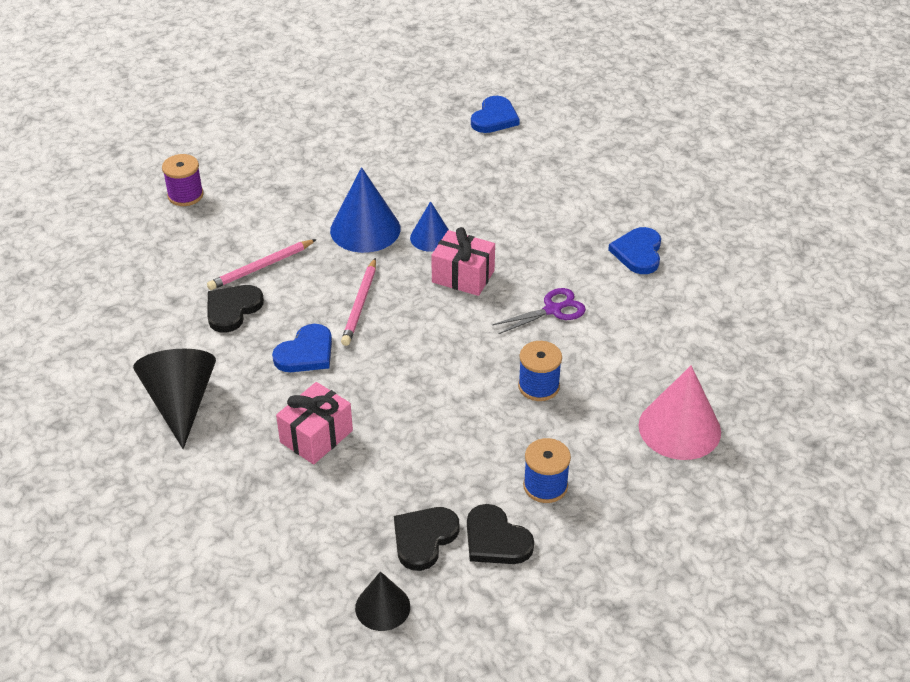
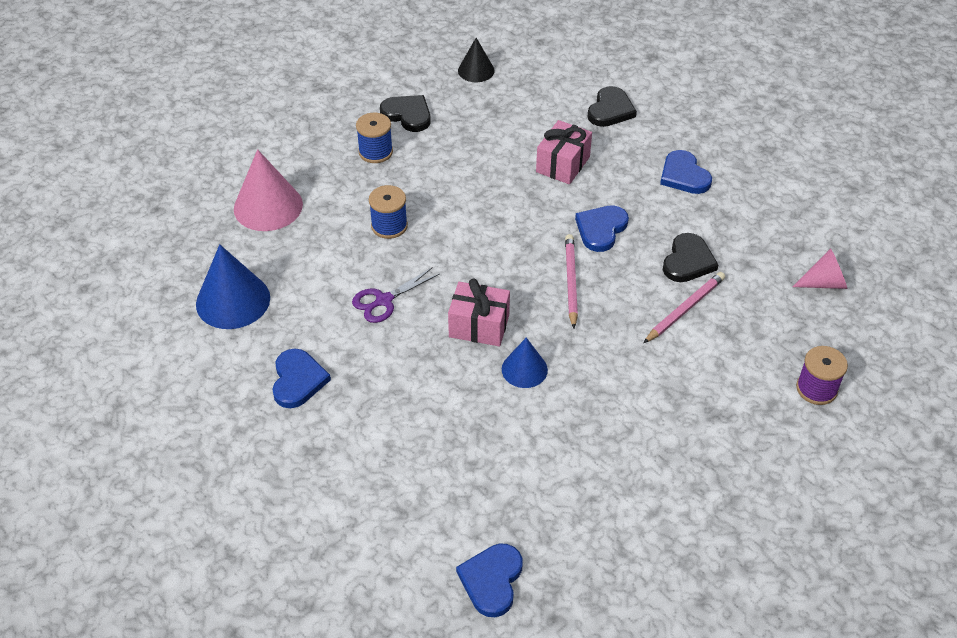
camera: 170 degrees right, 5 degrees up
(113, 273) = (824, 283): none -> pink cone
(181, 403) = (684, 175): black cone -> blue heart
(365, 229) = (598, 370): blue cone -> blue cone (233, 300)
(424, 538) = (459, 109): black heart -> black heart (610, 110)

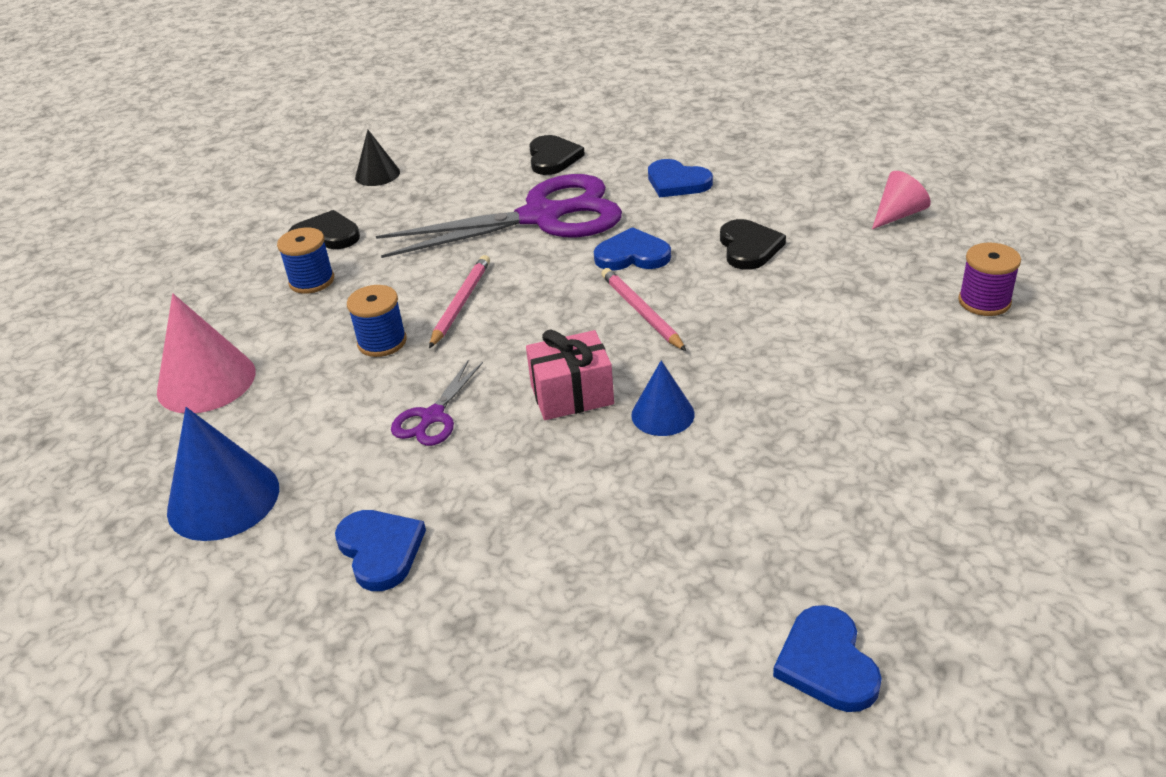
camera: 25 degrees left, 10 degrees down
(563, 164) = (541, 217): pink gift -> purple scissors
(601, 229) = (632, 255): blue heart -> blue heart turned 90 degrees clockwise
(685, 309) = (786, 288): pink pencil -> pink pencil (461, 303)

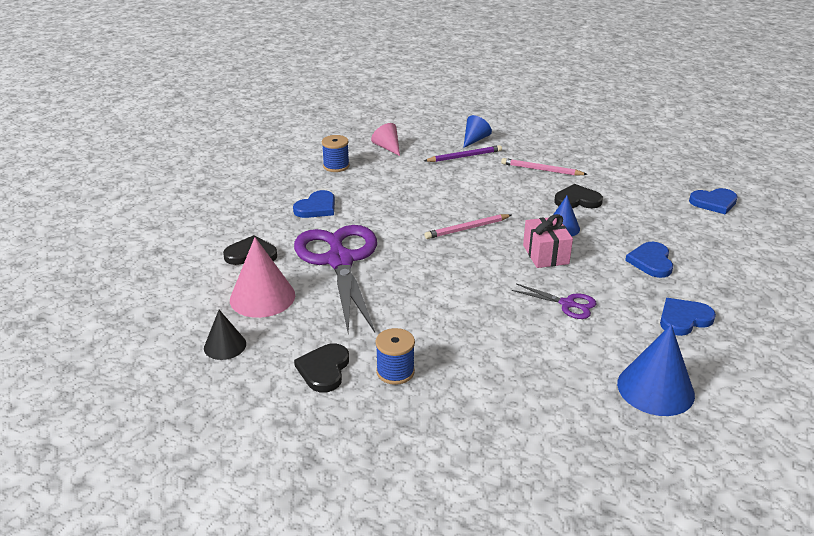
camera: 90 degrees left, 5 degrees down
(206, 381) = (528, 417): pink cone -> pink cone (262, 297)
(382, 342) = (486, 329): blue spool -> blue spool (336, 166)
(461, 303) = (444, 295): pink pencil -> pink pencil (541, 170)
(632, 255) = (403, 228): blue heart -> blue heart (651, 262)
(749, 247) = (407, 191): black heart -> black heart (577, 200)
(902, 294) = (464, 156): none -> purple pencil
(984, 301) = (475, 140): purple spool -> blue cone

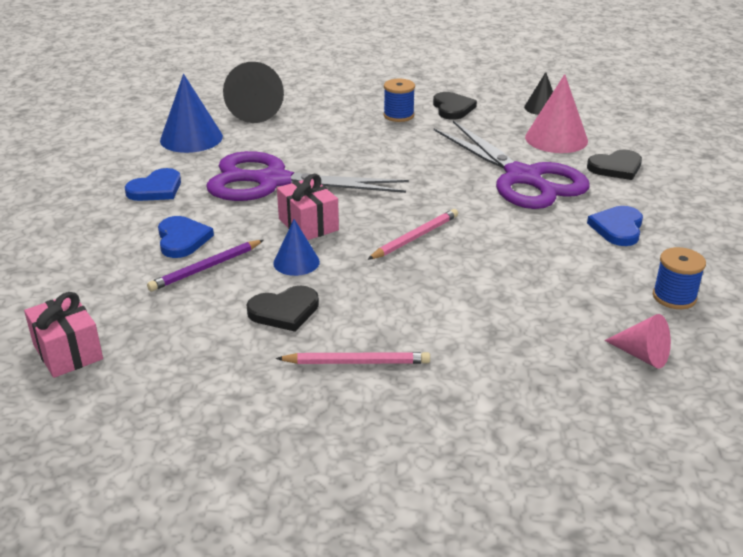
camera: 160 degrees right, 0 degrees up
(464, 156) = (500, 364): purple pencil -> purple pencil (206, 268)
(475, 140) = (511, 415): blue cone -> none
(567, 304) = (273, 181): purple scissors -> purple scissors, size x2.28
(572, 424) = (255, 111): none -> black cone
(714, 202) = (68, 352): blue heart -> pink gift

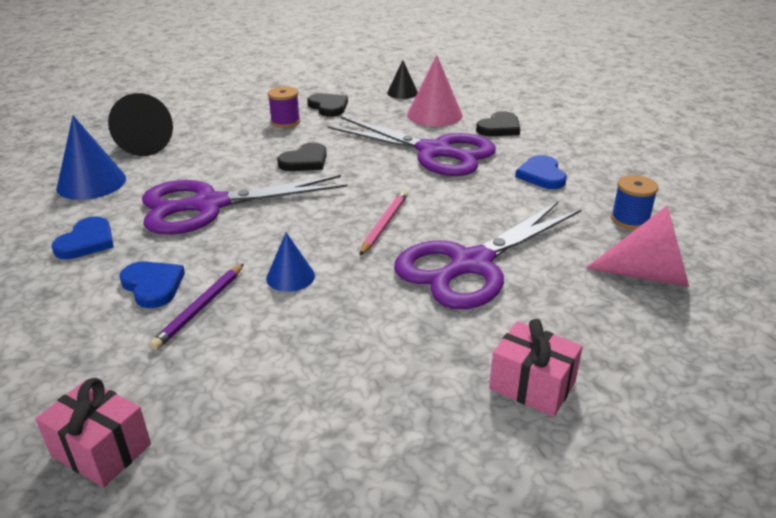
camera: 25 degrees left, 0 degrees up
(284, 311) = (315, 328): black heart -> black heart (305, 161)
(308, 224) = (275, 238): pink gift -> pink gift (532, 385)
(356, 362) = (423, 357): pink pencil -> none
(398, 115) = (285, 122): blue spool -> purple spool
(467, 296) = (471, 264): none -> purple scissors
(642, 355) = (649, 274): pink cone -> pink cone, size x1.68

